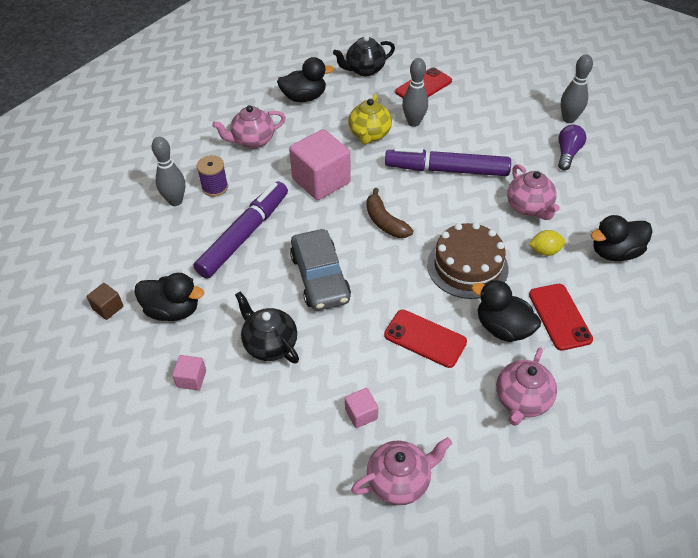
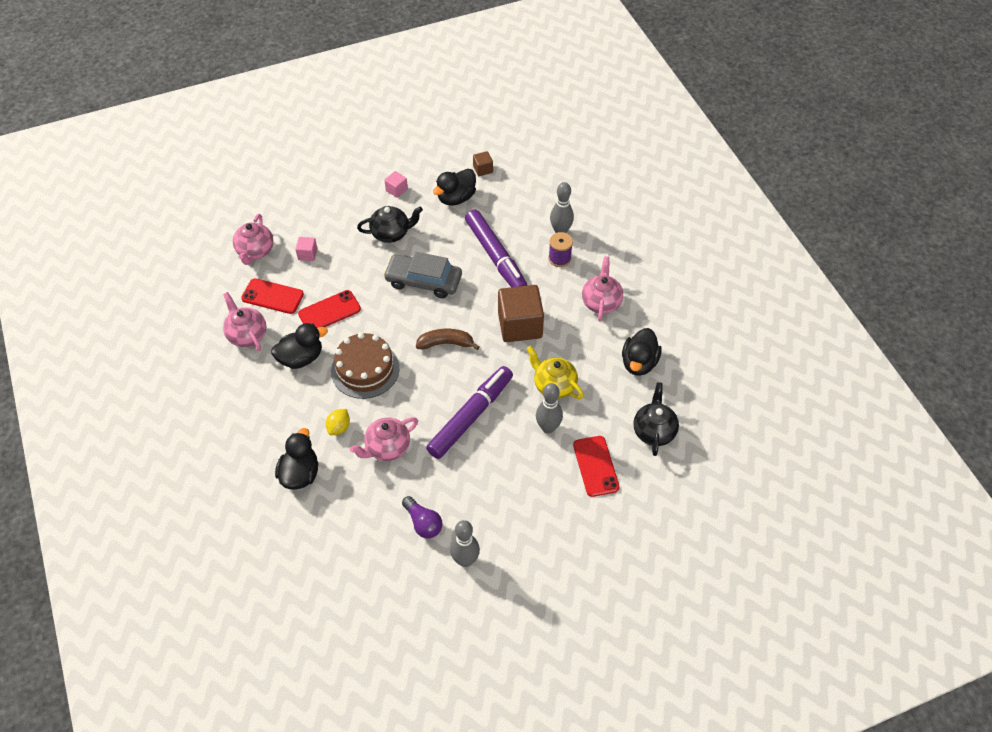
camera: 120 degrees right, 5 degrees up
(321, 181) = (520, 325): pink cube -> brown cube
(529, 207) = (387, 448): pink teapot -> pink teapot turned 45 degrees counterclockwise
(559, 317) = (281, 396): red phone -> red phone (272, 296)

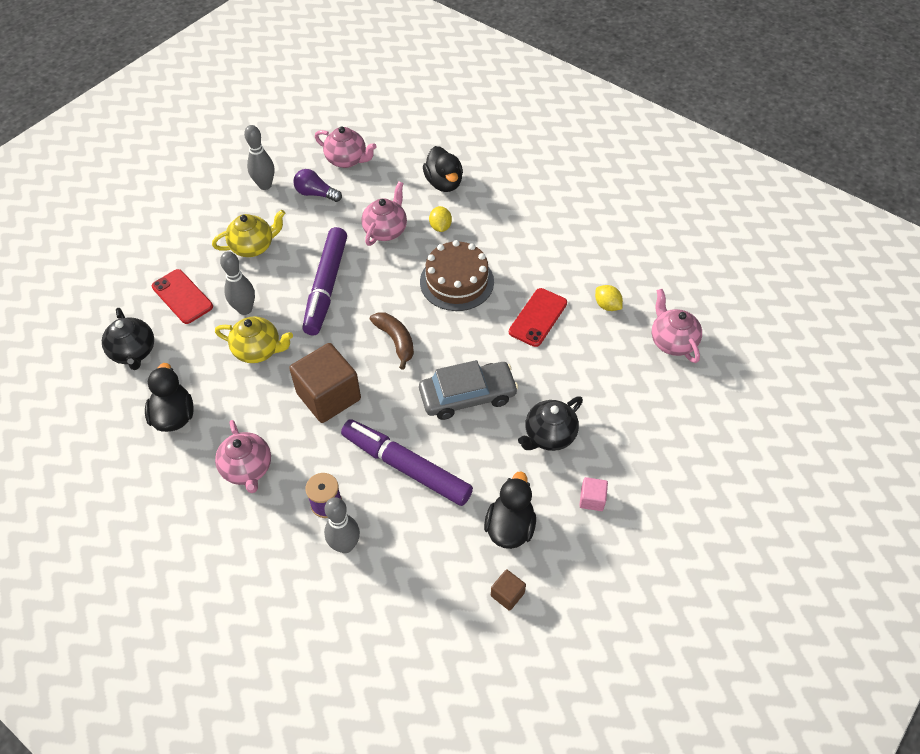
camera: 150 degrees right, 0 degrees up
(247, 335) = (594, 261): pink teapot -> pink teapot (347, 160)
(272, 296) = (607, 305): red phone -> yellow lemon
(301, 358) = (525, 264): black duck -> none
(307, 254) = (616, 365): pink cube -> none
(446, 343) = (396, 341): brown banana -> brown banana turned 90 degrees counterclockwise
(511, 489) = (253, 246): none -> yellow teapot

